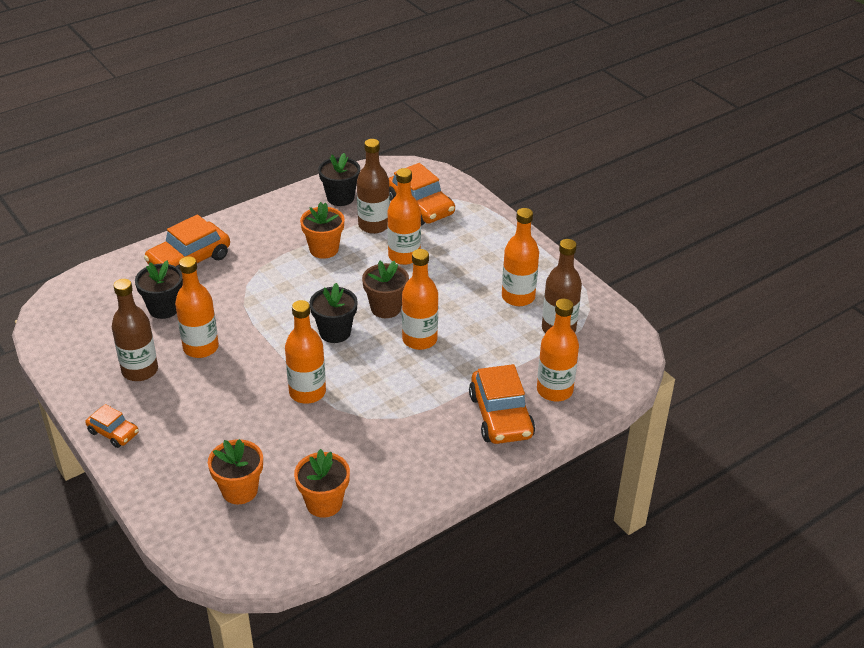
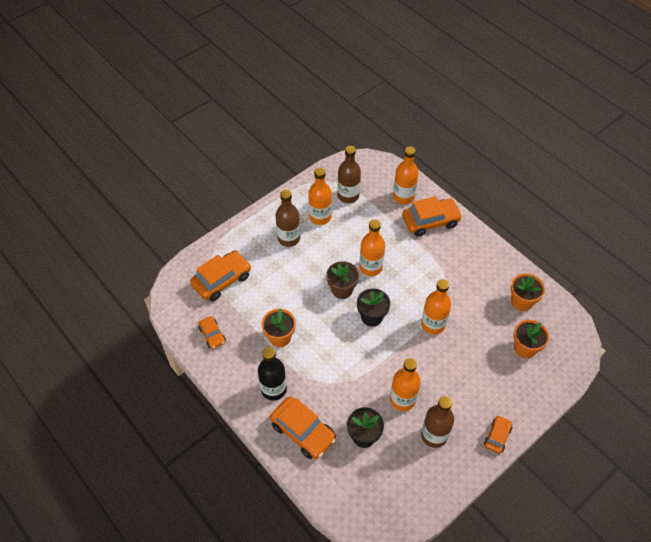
camera: 95 degrees left, 15 degrees up
(252, 241) = (273, 389): none -> black bottle
(340, 198) = (212, 335): black flower pot -> orange car
(374, 225) = (247, 308): brown bottle -> brown bottle (289, 238)
(404, 256) = (283, 284): orange bottle -> none

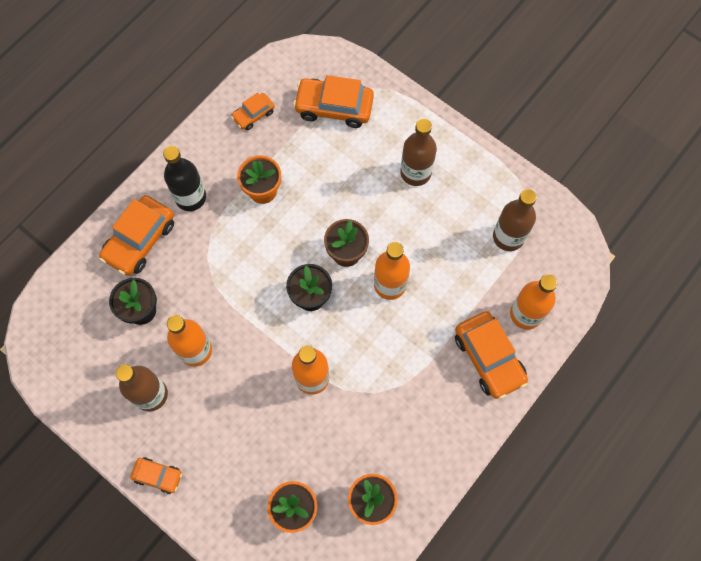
camera: 80 degrees right, 15 degrees up
(222, 280) = (334, 107): orange car -> orange car turned 150 degrees clockwise
(320, 217) = (461, 206): orange bottle -> none

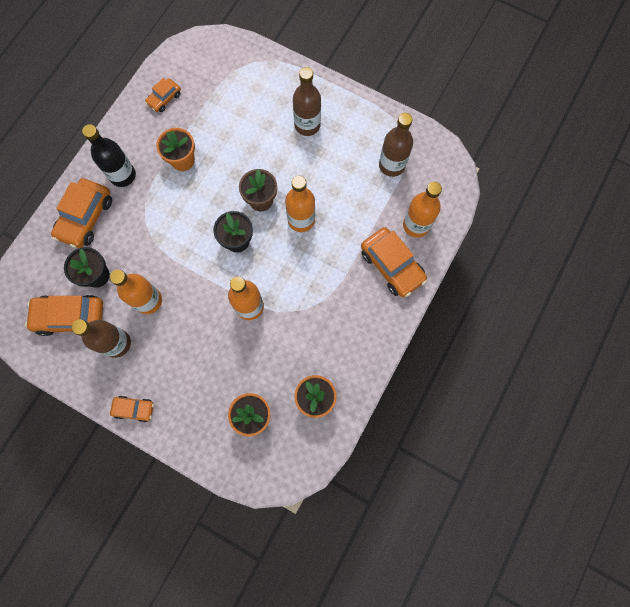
camera: 10 degrees left, 5 degrees up
(334, 107) = (231, 82): orange car -> orange car (70, 317)

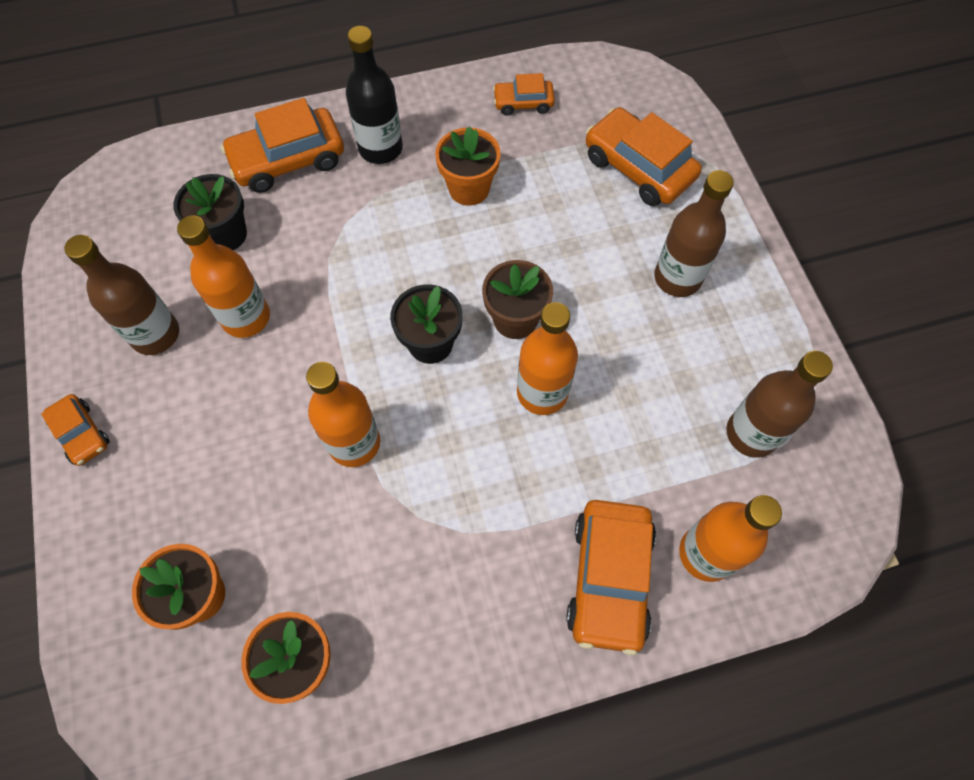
camera: 45 degrees right, 10 degrees down
(70, 317) = (145, 255): orange car -> orange car (638, 168)

